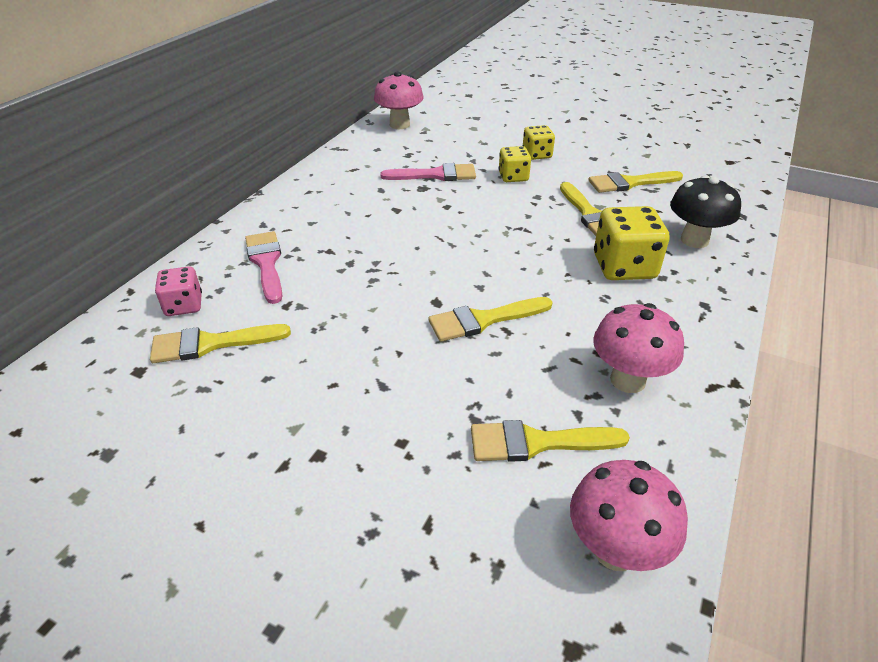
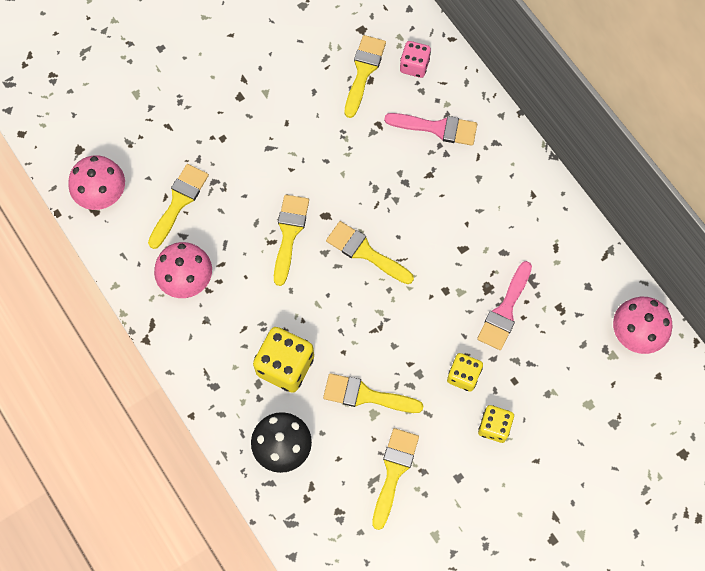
camera: 120 degrees right, 30 degrees up
(453, 260) = (365, 252): none -> yellow brush

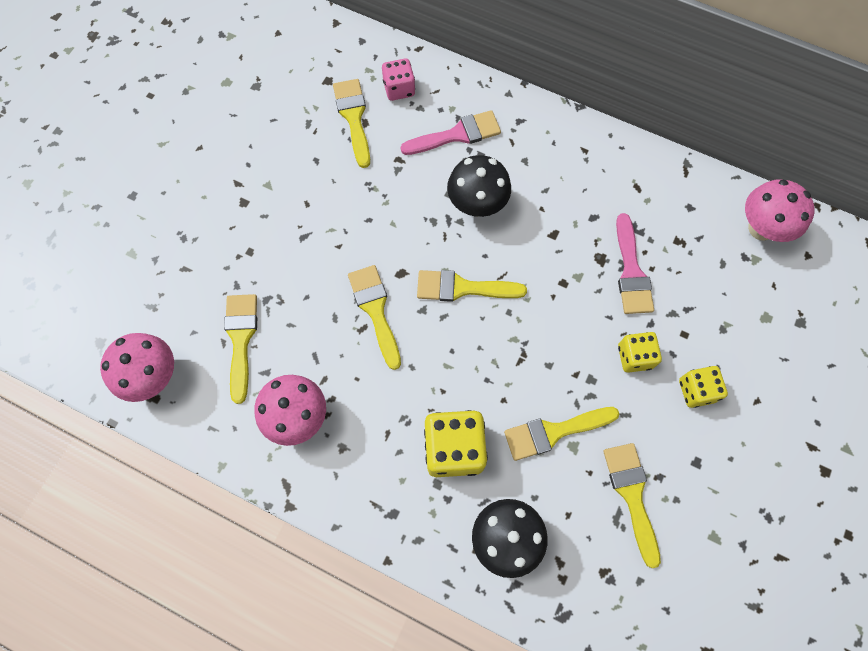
camera: 30 degrees left, 0 degrees up
(417, 193) = (477, 205): none -> black mushroom

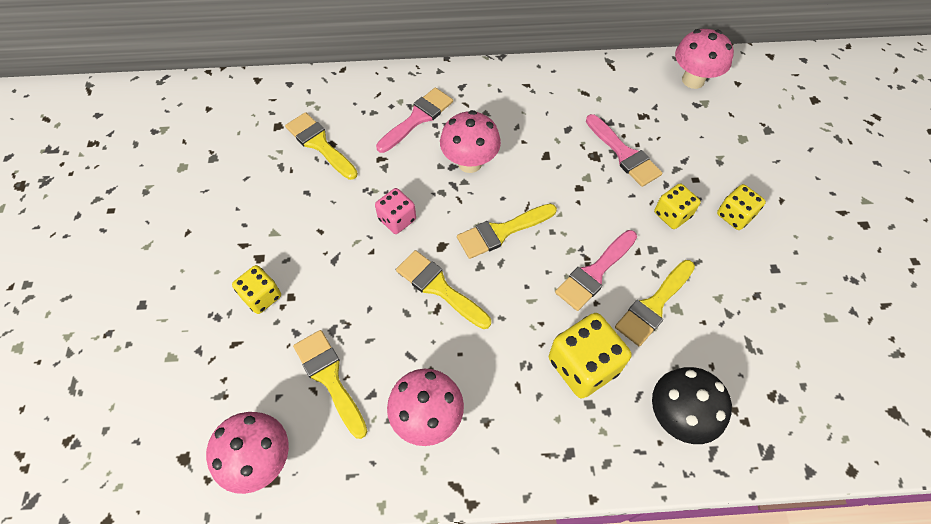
camera: 30 degrees left, 10 degrees down
(227, 239) = (262, 296): none -> yellow dice
(399, 89) = (345, 105): pink dice -> pink dice (397, 219)
(477, 205) = (470, 163): black mushroom -> pink mushroom
(521, 372) = (594, 273): none -> pink brush
(632, 495) = (748, 321): yellow brush -> none

